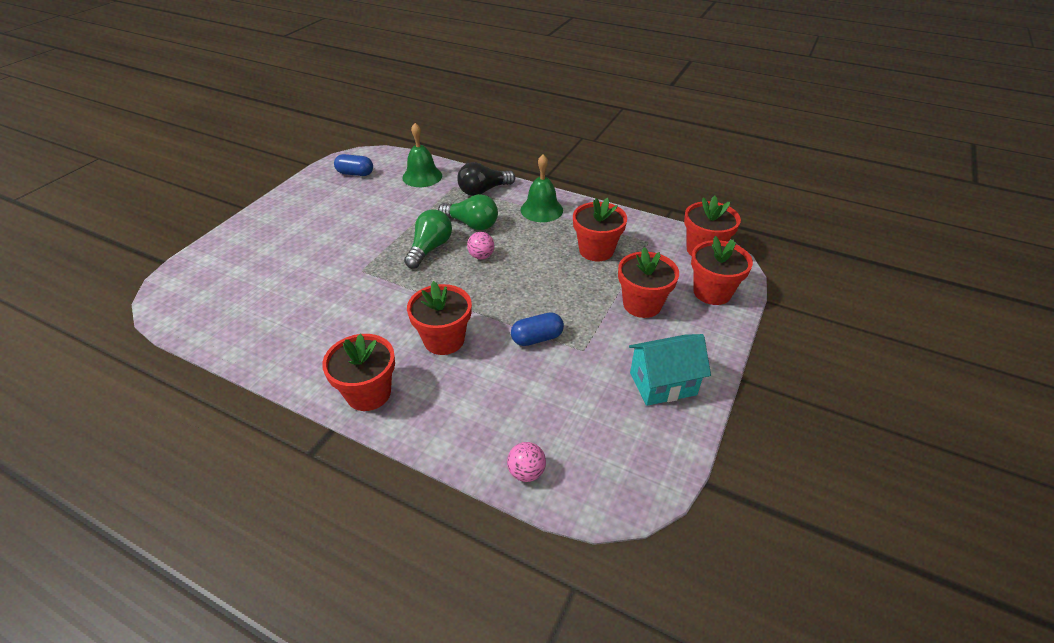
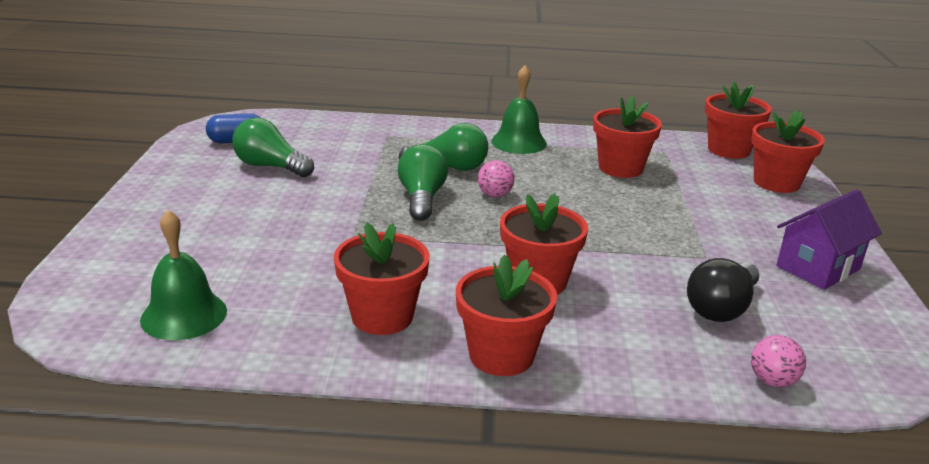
camera: 25 degrees left, 15 degrees down
(358, 200) = (270, 166): none -> green light bulb
(422, 176) = (334, 132): green bell -> green bell (184, 315)
(483, 190) = (429, 135): black light bulb -> black light bulb (721, 307)
(537, 338) = (644, 257): blue capsule -> none
(642, 304) = (721, 205): red flower pot -> red flower pot (382, 316)
(663, 384) = (818, 267): turquoise house -> purple house

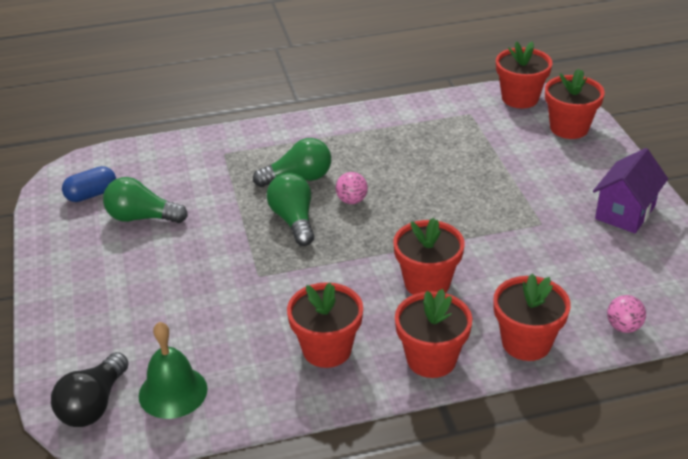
camera: 15 degrees left, 10 degrees up
(519, 142) = (343, 132): green bell -> none
(620, 168) = (440, 143): red flower pot -> red flower pot (526, 343)
(721, 307) = (569, 271): black light bulb -> black light bulb (93, 405)

